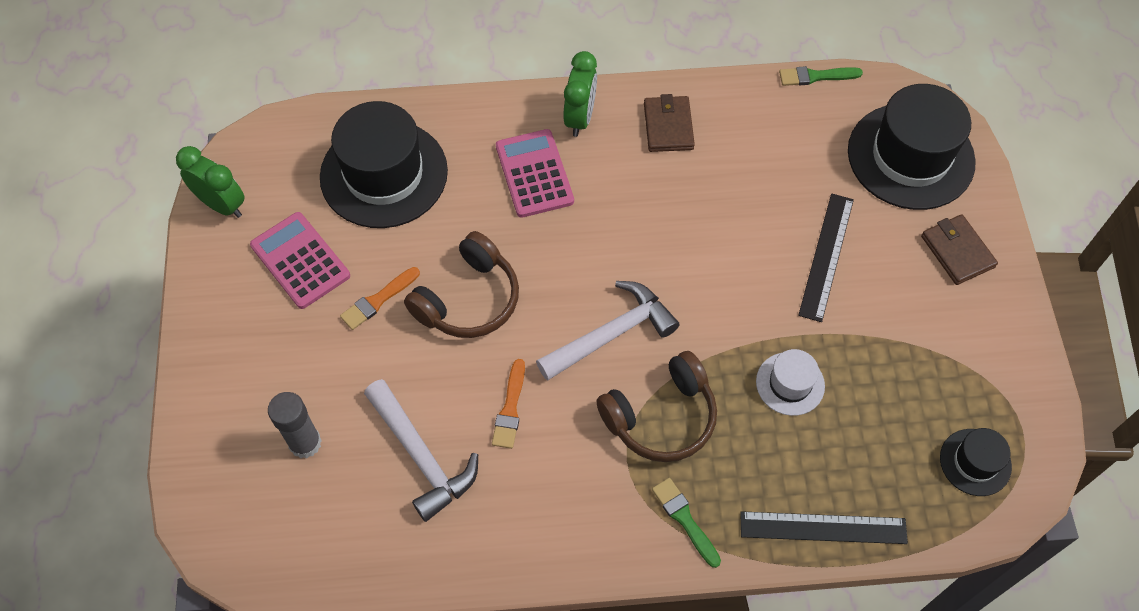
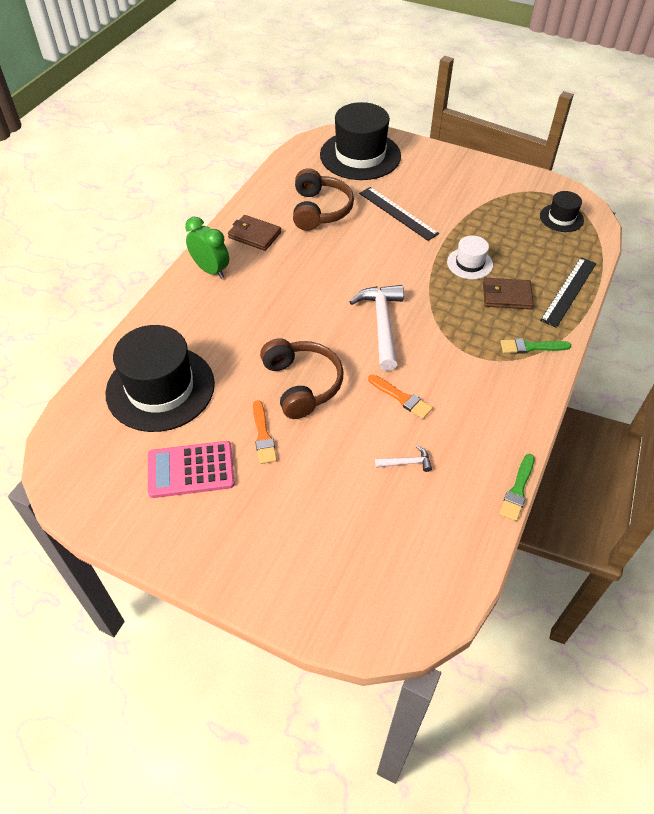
camera: 60 degrees left, 10 degrees down
(222, 205) = (95, 502): green clock -> none
(305, 443) = (350, 531): grey glue stick -> none
(421, 456) = (406, 463): white hammer -> white hammer, size x0.46
(534, 174) = (233, 309): pink calculator -> none
(661, 417) = (455, 327): brown headphones -> brown headphones (320, 210)
(815, 76) = (276, 164): green brush -> green brush (517, 490)
(957, 251) = (432, 167): brown wallet -> brown wallet (506, 296)

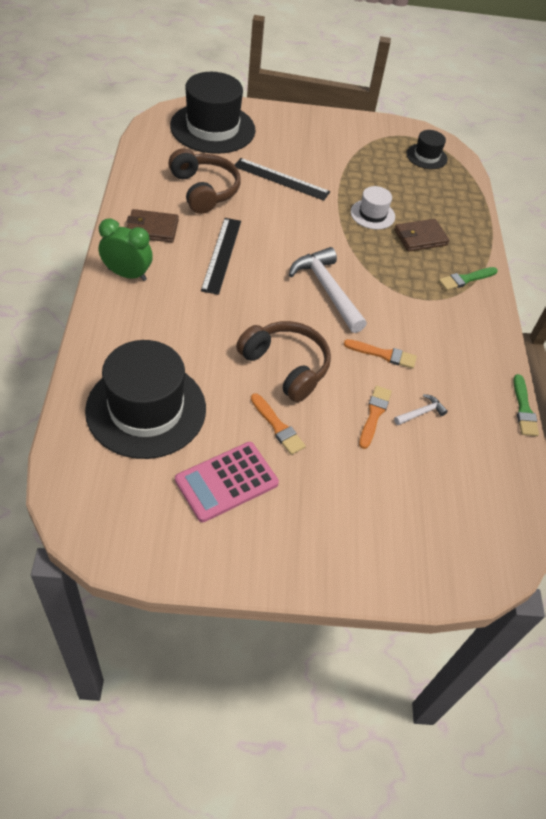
camera: 30 degrees left, 0 degrees up
(359, 451) = (374, 414): none -> orange brush
(569, 291) = (468, 222): black ruler -> black ruler (222, 255)

